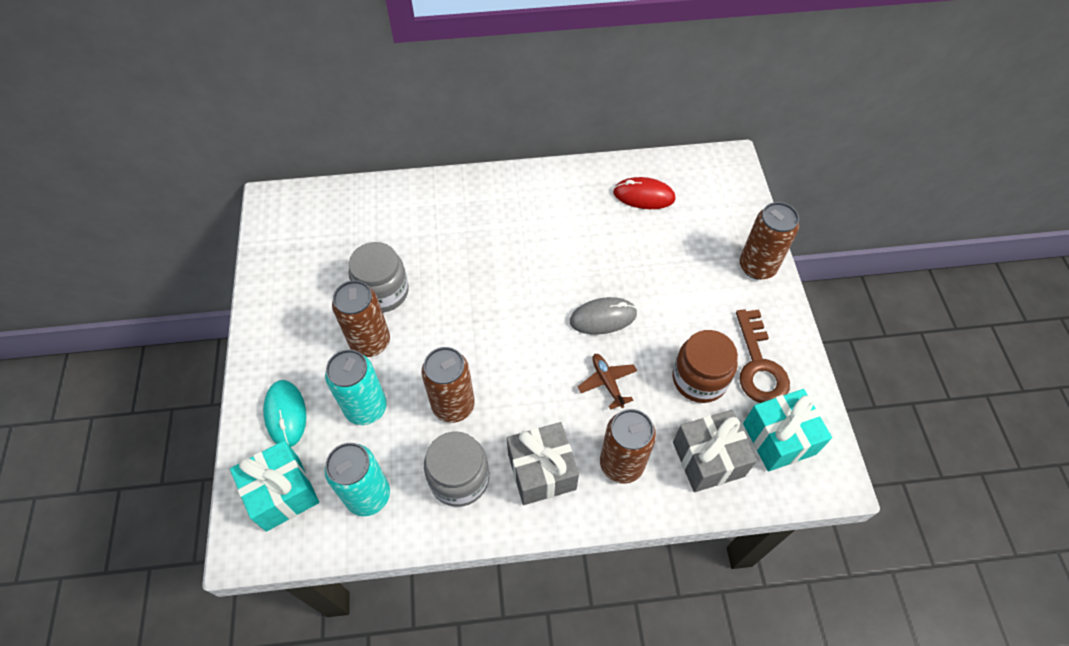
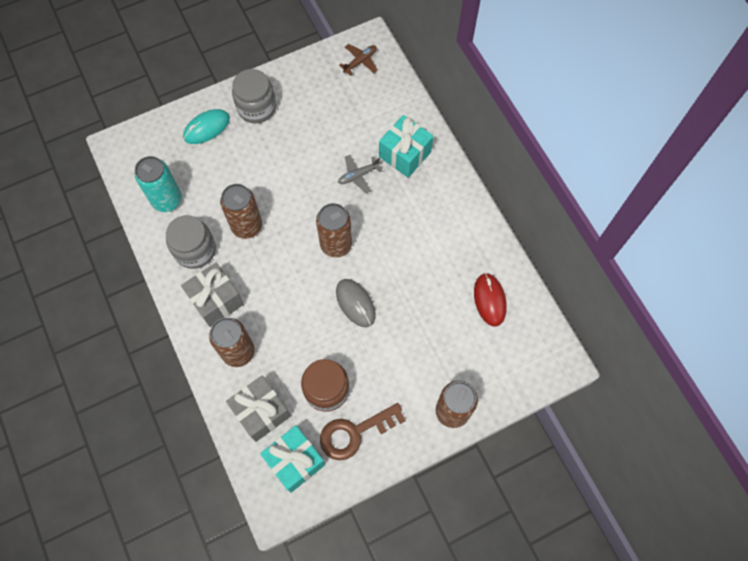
camera: 70 degrees right, 10 degrees up
(282, 493) = (154, 151): turquoise gift -> turquoise gift (405, 154)
(366, 408) = (227, 173): turquoise can -> none
(370, 342) = (277, 154): brown can -> brown can (336, 244)
(383, 292) = (321, 145): grey jar -> grey jar (256, 107)
(443, 266) = (358, 175): none -> grey plane
(607, 382) = (300, 323): brown plane -> brown plane (360, 61)

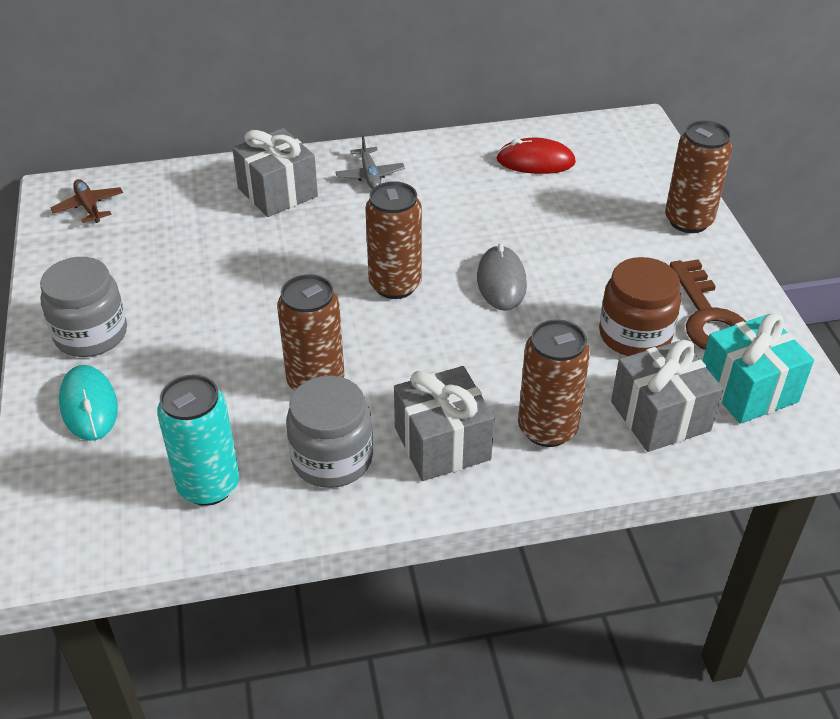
camera: 75 degrees left, 25 degrees down
(355, 303) = (501, 281): grey mouse -> grey mouse turned 75 degrees counterclockwise
(358, 175) = (287, 243): grey plane -> grey plane (370, 175)
(405, 154) = (277, 192): turquoise gift -> grey gift

